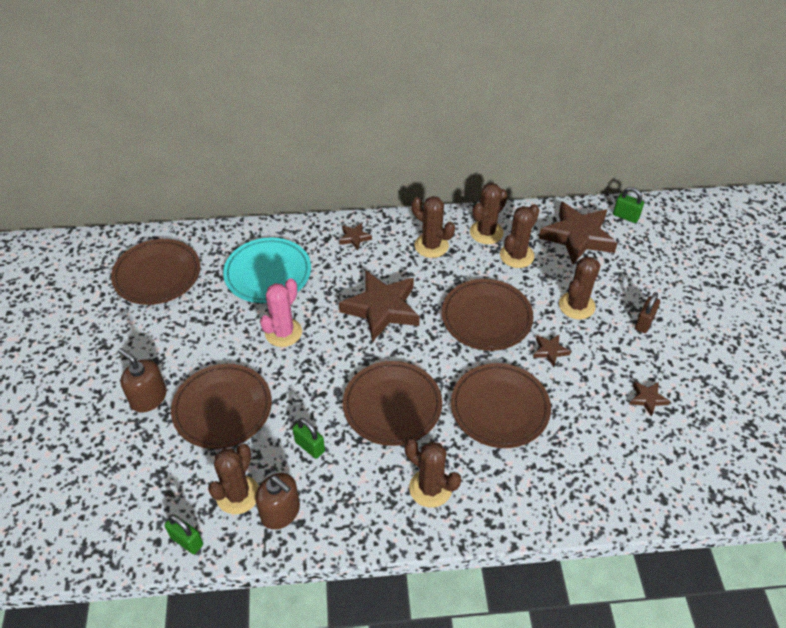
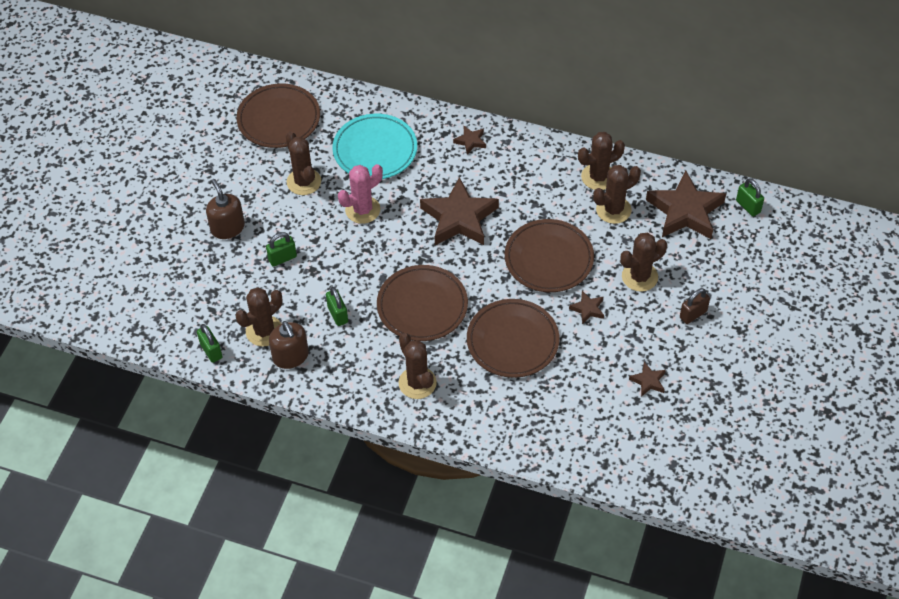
camera: 25 degrees right, 5 degrees up
(222, 409) = (282, 258): brown plate -> green padlock
(431, 245) = (538, 173): brown cactus -> brown cactus (304, 182)

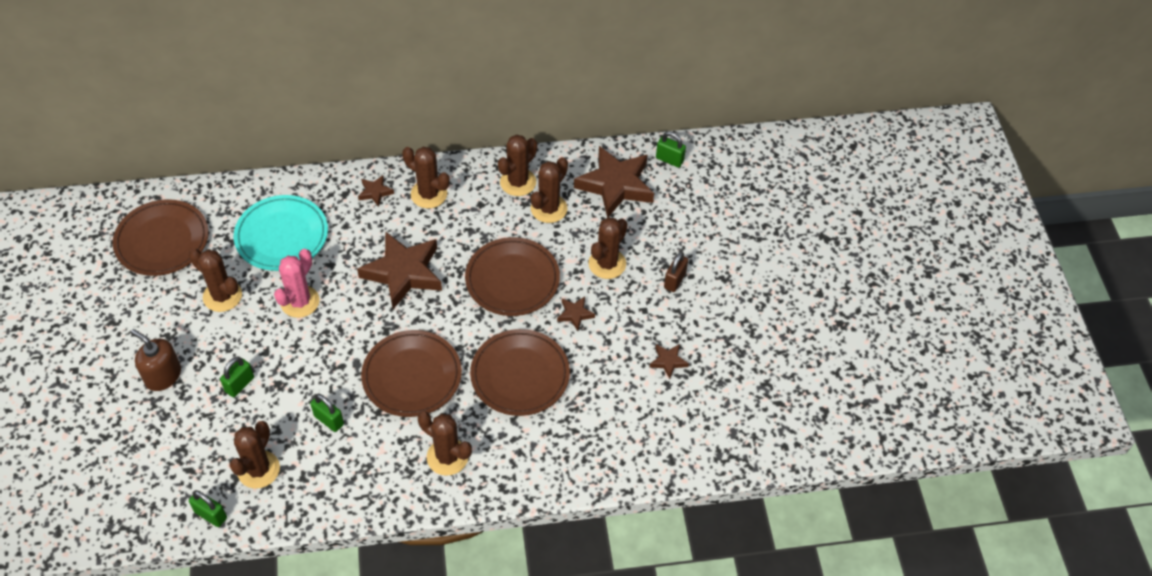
camera: 30 degrees left, 0 degrees up
(290, 356) = (301, 484): brown soap dispenser -> none
(515, 159) = (429, 194): none -> brown cactus

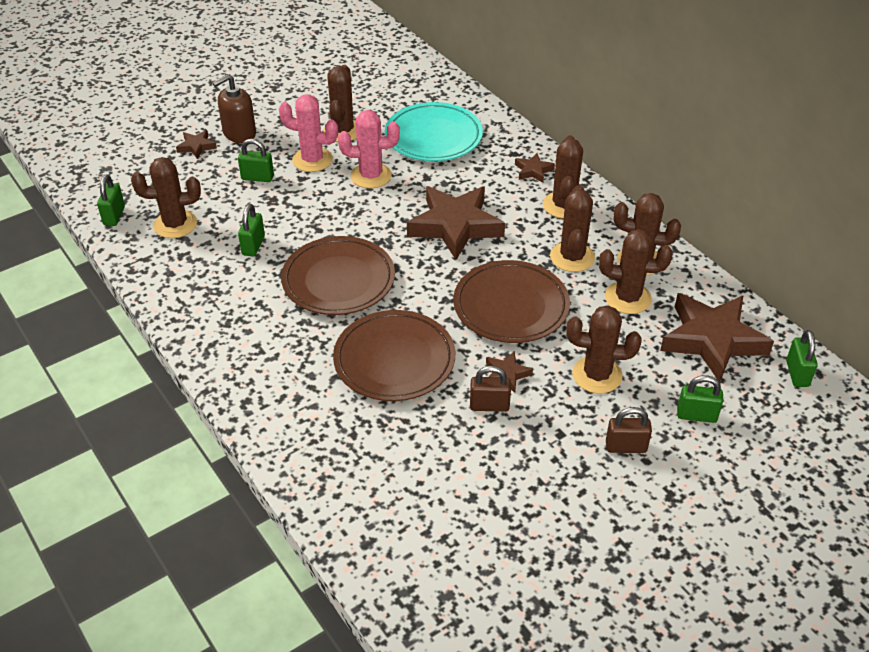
camera: 65 degrees right, 10 degrees down
(162, 241) = (374, 78): brown plate -> none
(163, 375) = (239, 133): brown soap dispenser -> brown soap dispenser turned 135 degrees counterclockwise
(246, 334) = (312, 160): none -> pink cactus
(447, 457) = (259, 344): brown cactus -> brown cactus (572, 257)
(597, 338) = (489, 405): none -> brown padlock
(668, 361) = (505, 485): brown star -> brown star (196, 147)
(671, 230) = (696, 415): none -> green padlock

